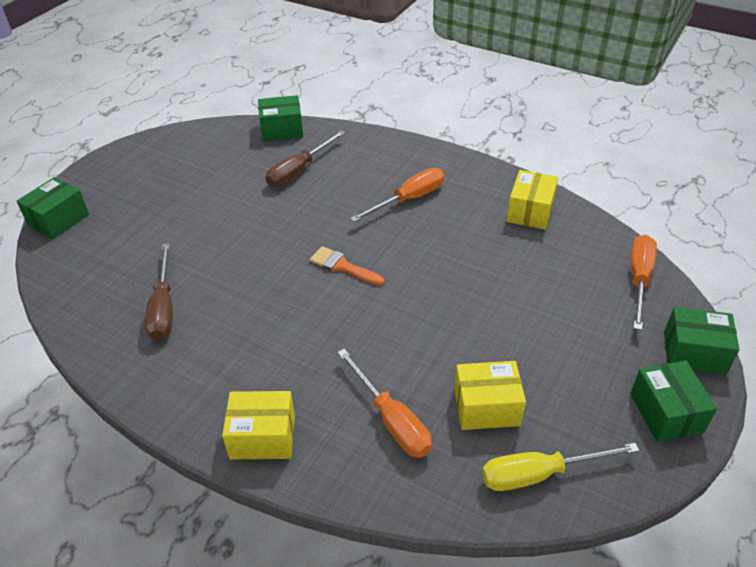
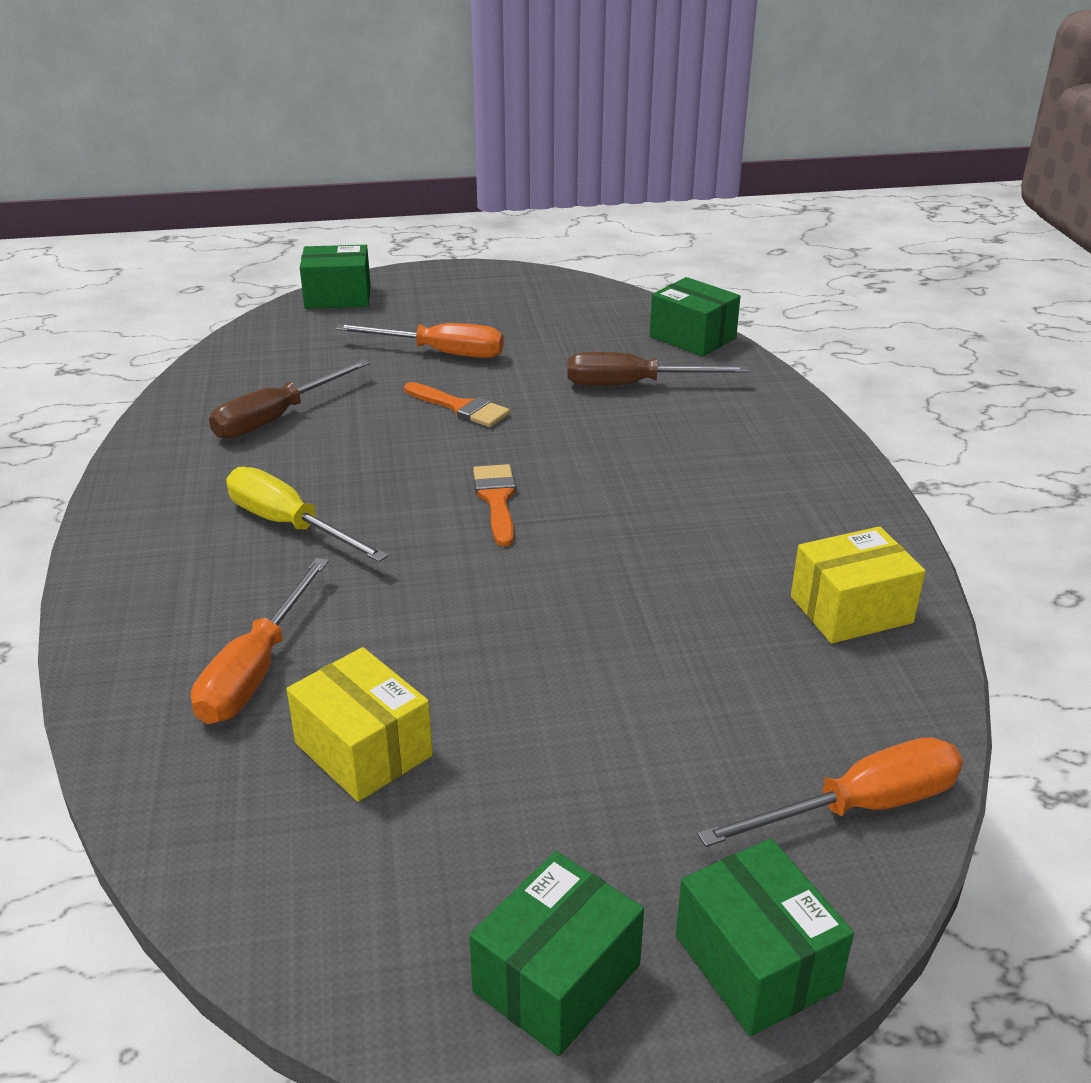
camera: 50 degrees right, 10 degrees down
(245, 235) = (461, 407): none -> orange brush
(262, 437) = (138, 580): yellow box -> none
(409, 199) = (706, 489): orange screwdriver -> orange screwdriver (440, 353)
(540, 474) = (277, 866): yellow screwdriver -> yellow screwdriver (289, 525)

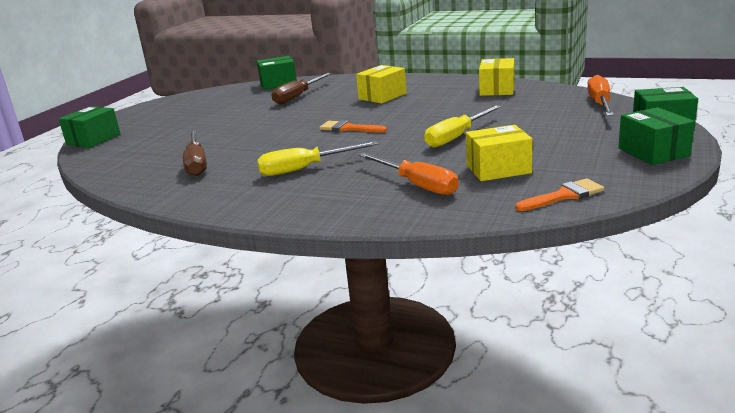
camera: 55 degrees left, 10 degrees down
(440, 353) = (201, 125): orange screwdriver -> none
(461, 407) = (260, 126): orange brush -> orange brush (564, 196)
(515, 643) = (457, 137): none -> yellow screwdriver
(699, 474) = (382, 96): none -> yellow box

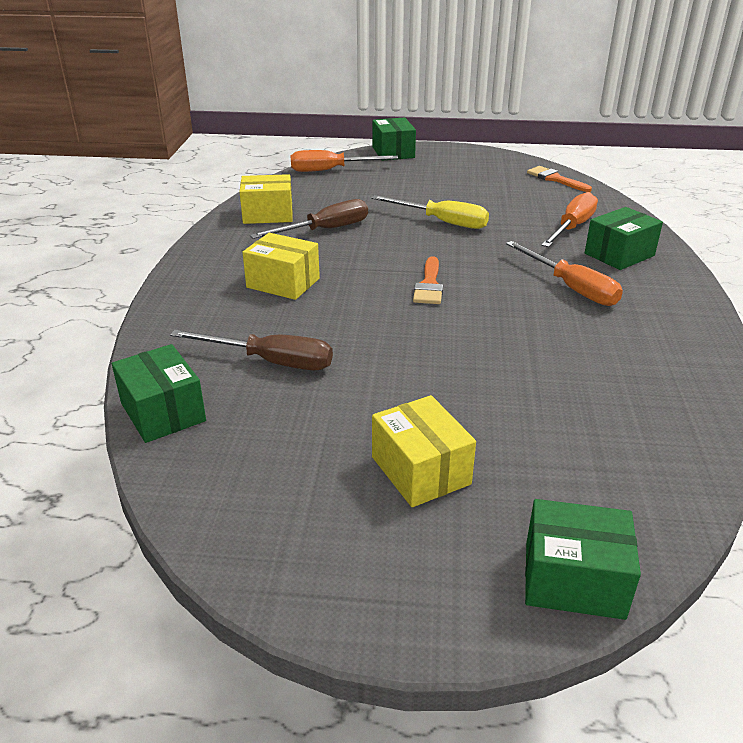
camera: 110 degrees left, 10 degrees up
(196, 163) = (605, 375): brown screwdriver -> brown screwdriver (325, 230)
(305, 169) = (571, 288): yellow screwdriver -> orange screwdriver
(498, 169) = (517, 200): yellow box -> yellow box (420, 470)
(653, 152) = (455, 156): green box -> green box (619, 254)

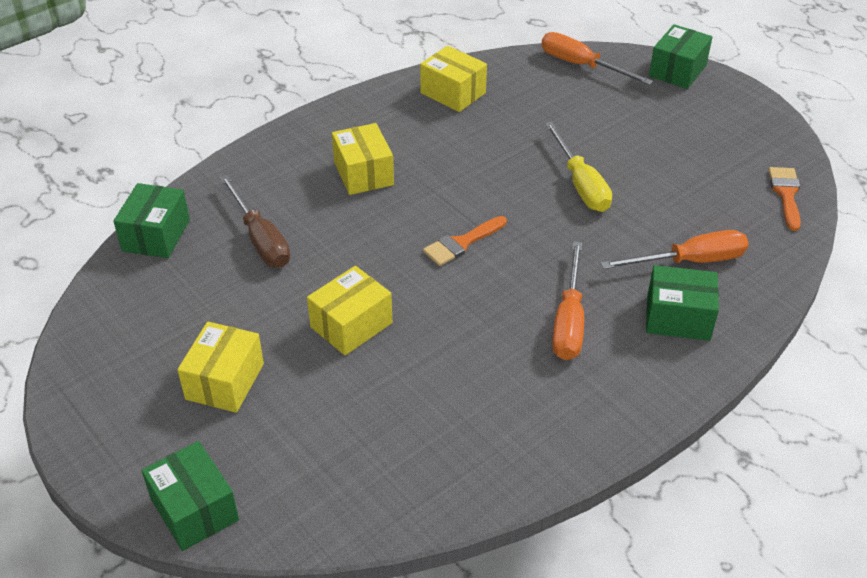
camera: 45 degrees right, 10 degrees up
(325, 230) = (471, 136): brown screwdriver -> none
(446, 371) = (351, 325): none -> yellow box

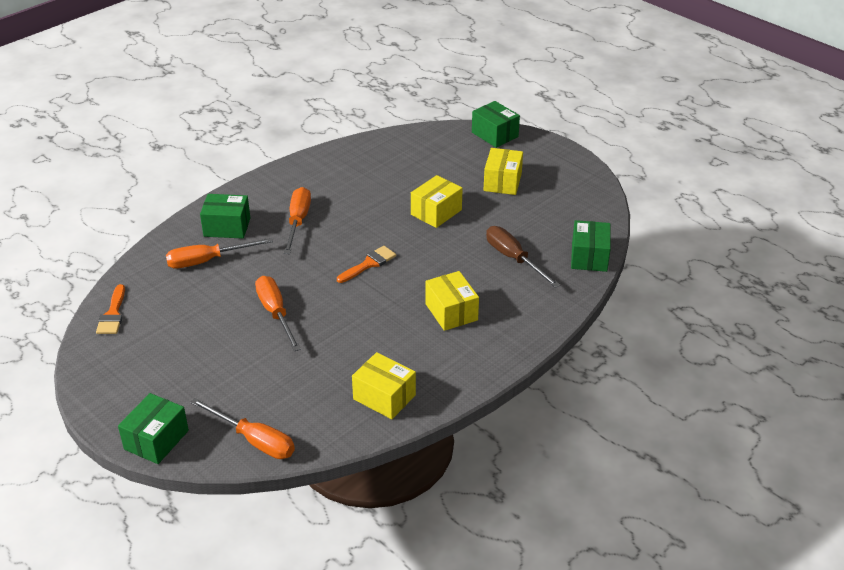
camera: 175 degrees right, 5 degrees down
(580, 184) = (276, 313): yellow screwdriver -> orange screwdriver

